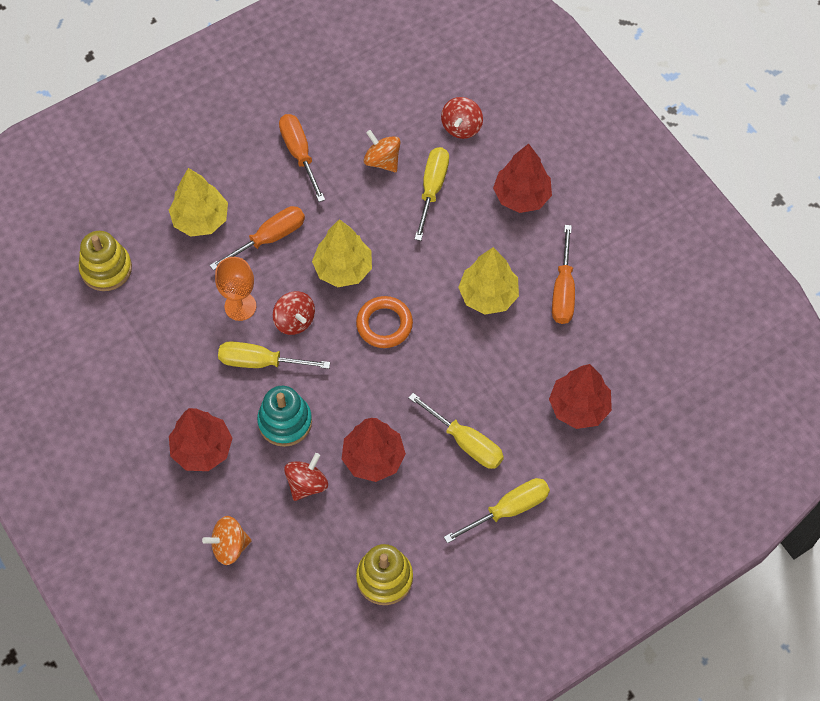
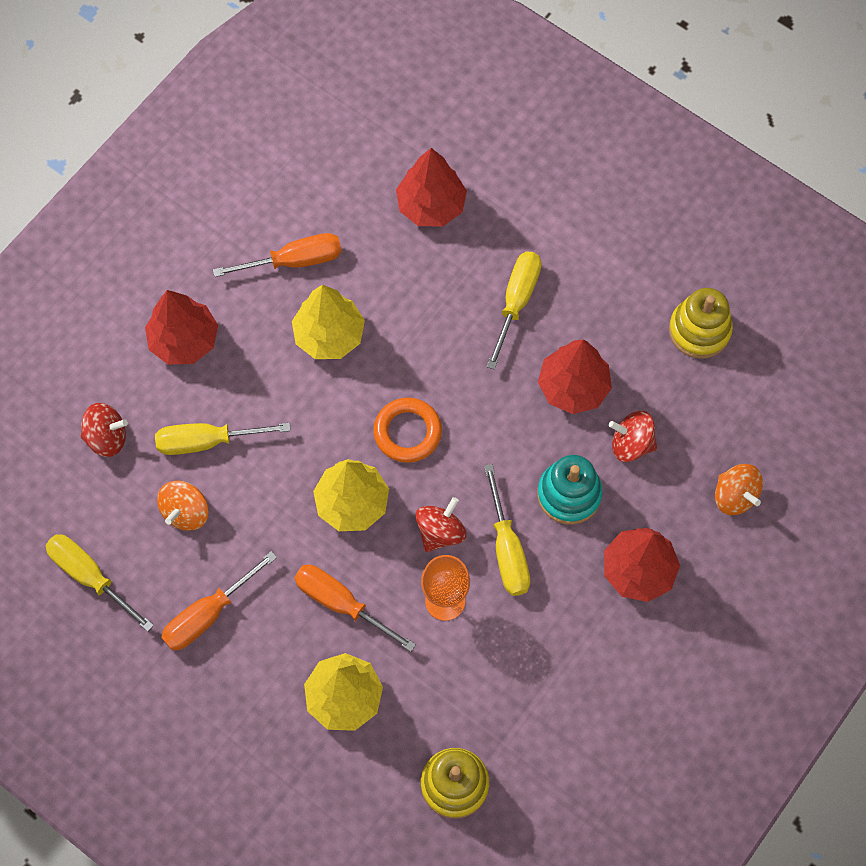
camera: 110 degrees left, 5 degrees up
(508, 510) = (575, 238): yellow screwdriver -> yellow screwdriver (90, 577)

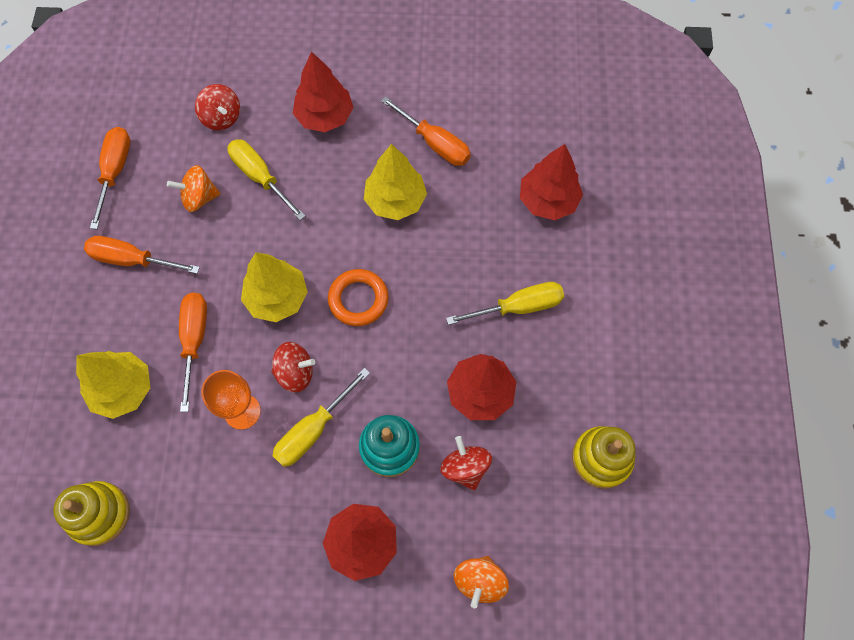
camera: 55 degrees right, 0 degrees up
(90, 577) = (115, 172): yellow screwdriver -> orange screwdriver

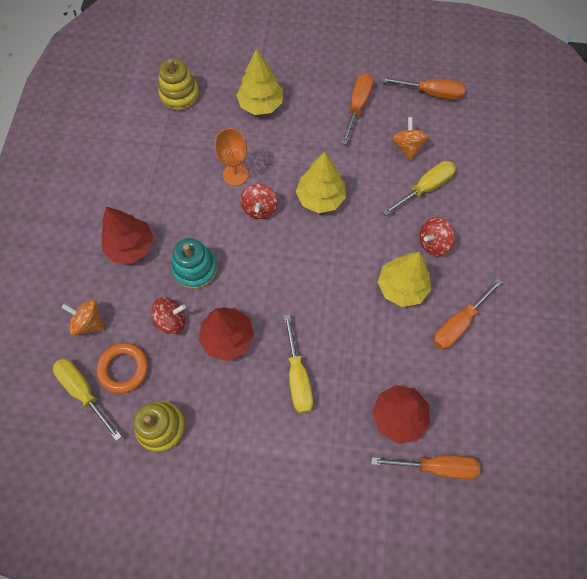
camera: 95 degrees right, 0 degrees up
(194, 341) = (291, 145): orange screwdriver -> orange screwdriver (436, 466)
(222, 117) = (480, 161): red spinning top -> red spinning top (433, 243)
(313, 429) = (216, 219): yellow screwdriver -> yellow screwdriver (84, 392)
(324, 116) = (484, 236): red tree -> none
(358, 299) = (314, 254): orange ring -> orange ring (124, 369)

